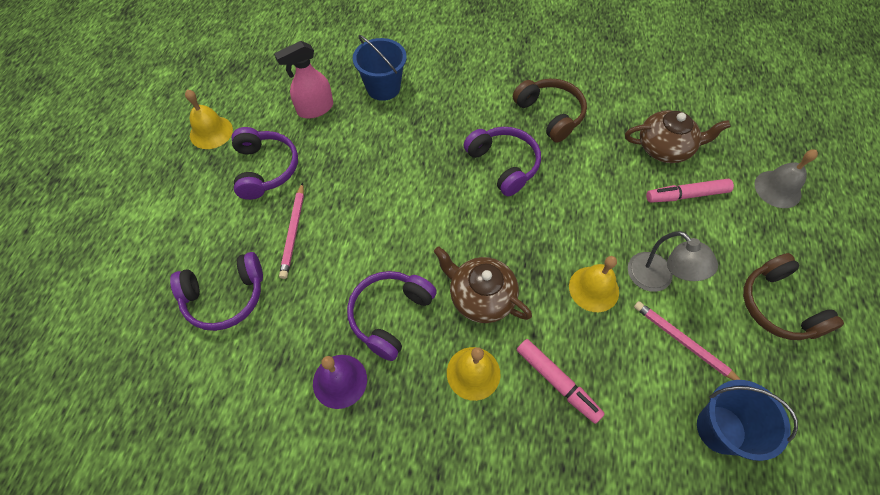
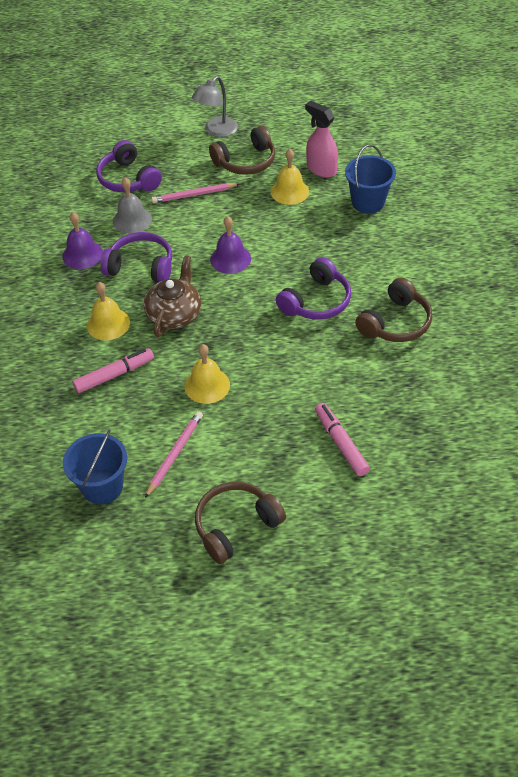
camera: 75 degrees right, 10 degrees down
(211, 132) = (268, 122): yellow bell -> yellow bell (289, 191)
(266, 169) = (246, 162): purple headphones -> brown headphones
(414, 222) = (230, 259): none -> purple bell
(557, 382) = (114, 375): pink marker -> pink marker turned 150 degrees counterclockwise
(657, 279) = (232, 429): grey lamp -> grey lamp (216, 131)
(665, 148) = (396, 420): brown teapot -> none
(777, 189) = (385, 523): grey bell -> grey bell (132, 220)

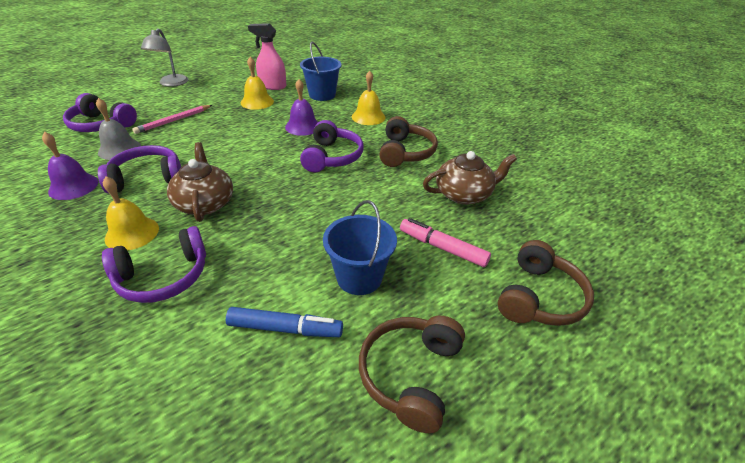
camera: 35 degrees left, 10 degrees down
(102, 486) = (211, 411): blue bucket -> blue bucket (359, 277)
(114, 375) = (163, 277): pink marker -> purple headphones
(175, 454) = (285, 328): pink pencil -> blue marker
(207, 385) = (278, 249): yellow bell -> yellow bell (368, 117)
(230, 259) = (235, 151): purple bell -> purple bell (303, 126)
(246, 162) = (208, 94): brown headphones -> brown headphones (539, 297)
(411, 398) = (464, 194): none -> brown teapot

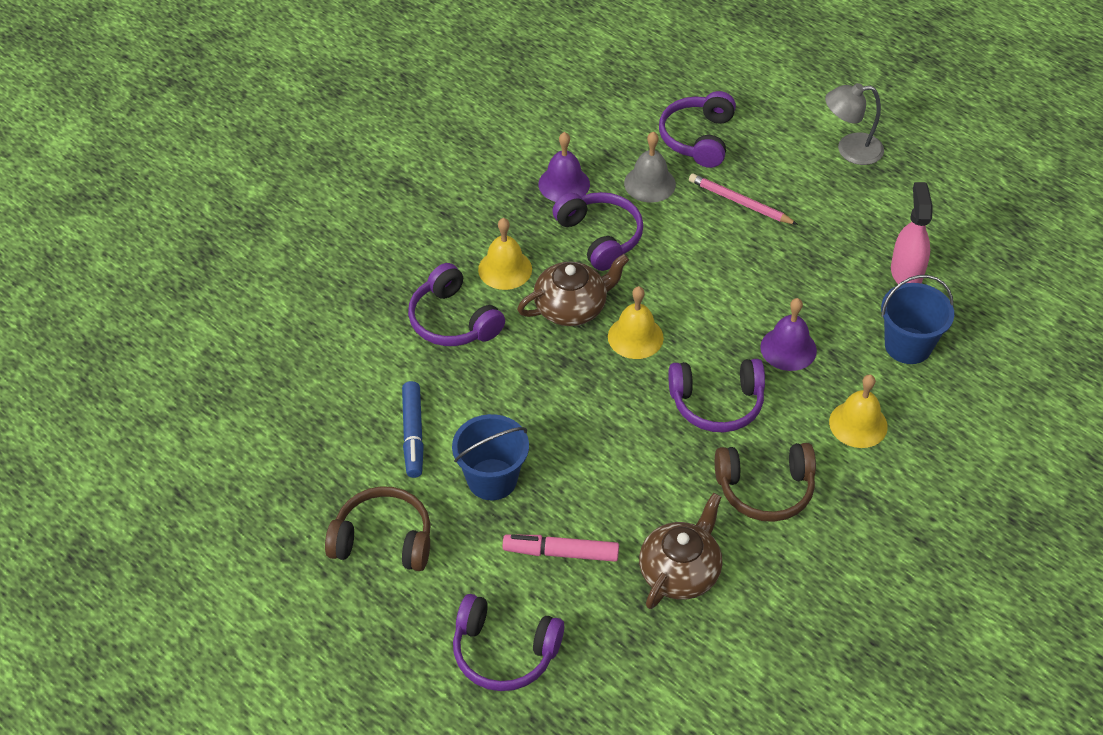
camera: 80 degrees right, 10 degrees up
(257, 102) = (840, 271): yellow bell -> yellow bell (635, 337)
(442, 248) = (561, 553): pink marker -> pink marker turned 105 degrees counterclockwise
(464, 194) = (680, 571): brown teapot -> brown teapot turned 120 degrees counterclockwise
(539, 297) = (504, 652): brown headphones -> purple headphones

